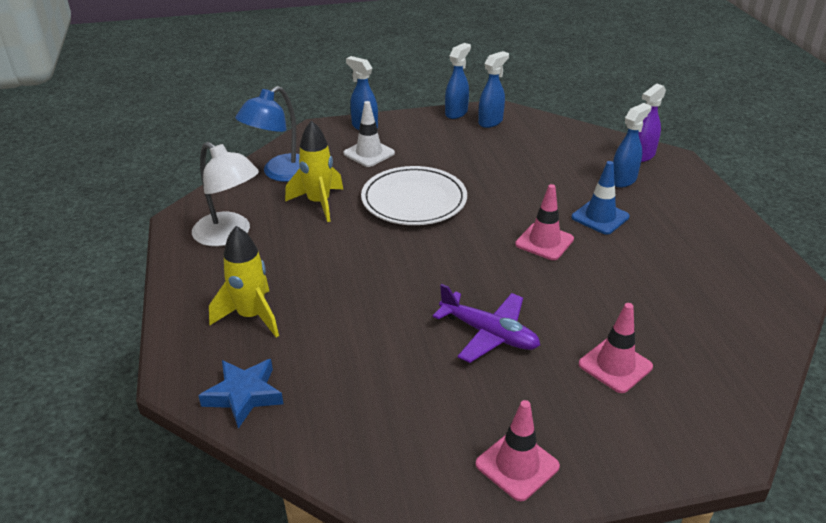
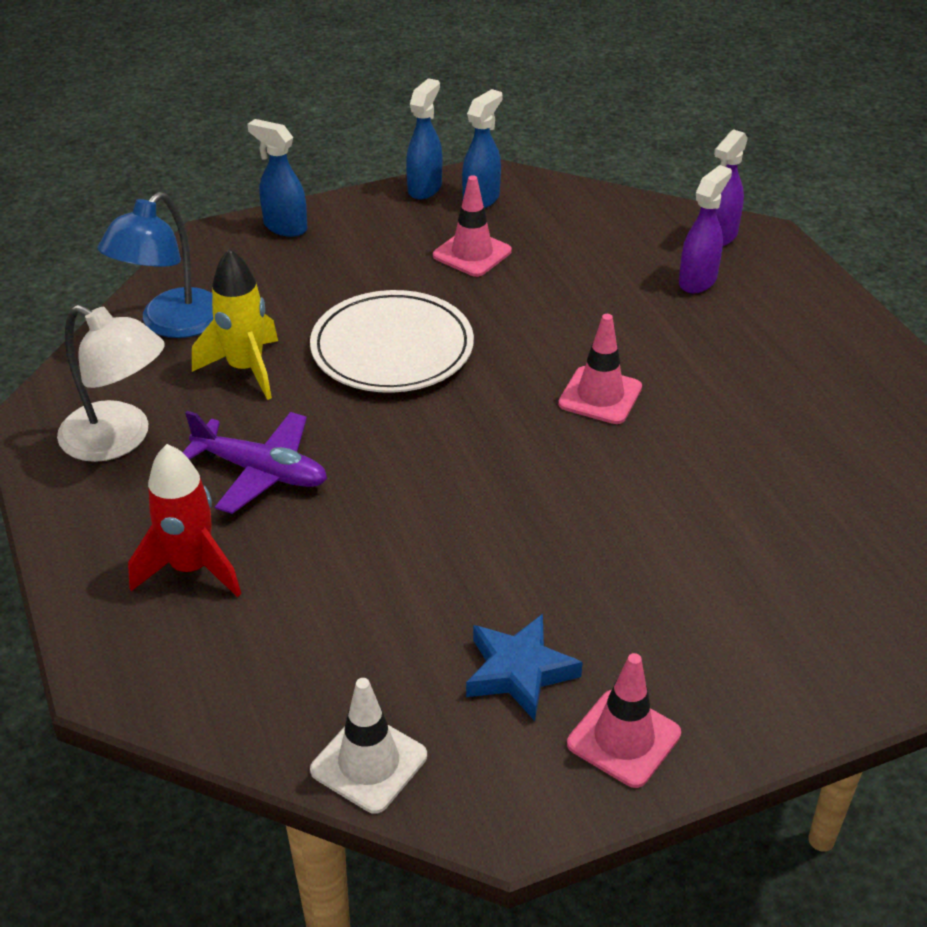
camera: 10 degrees left, 5 degrees up
(244, 395) = (214, 692): blue star -> blue star (519, 672)
(251, 316) = (191, 569): yellow rocket -> red rocket
(369, 153) = (303, 274): white traffic cone -> white traffic cone (369, 763)
(489, 334) = (548, 551): purple plane -> purple plane (261, 472)
(600, 217) = (674, 346): blue traffic cone -> none
(615, 365) = (731, 576): pink traffic cone -> pink traffic cone (472, 253)
(623, 180) = (698, 281): blue spray bottle -> purple spray bottle

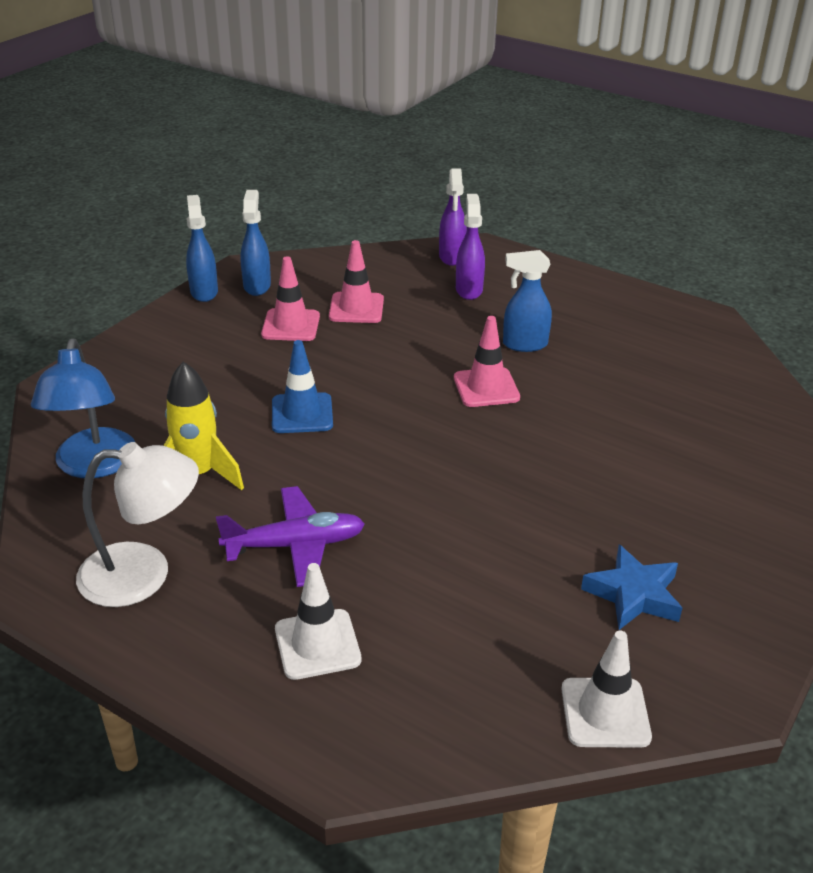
camera: 35 degrees left, 5 degrees down
(191, 569) = (317, 644): red rocket -> white traffic cone
(284, 227) = (116, 357): blue spray bottle -> blue spray bottle (524, 344)
(392, 348) = (302, 413): white plate -> blue traffic cone
(623, 738) = (743, 603): pink traffic cone -> pink traffic cone (356, 308)

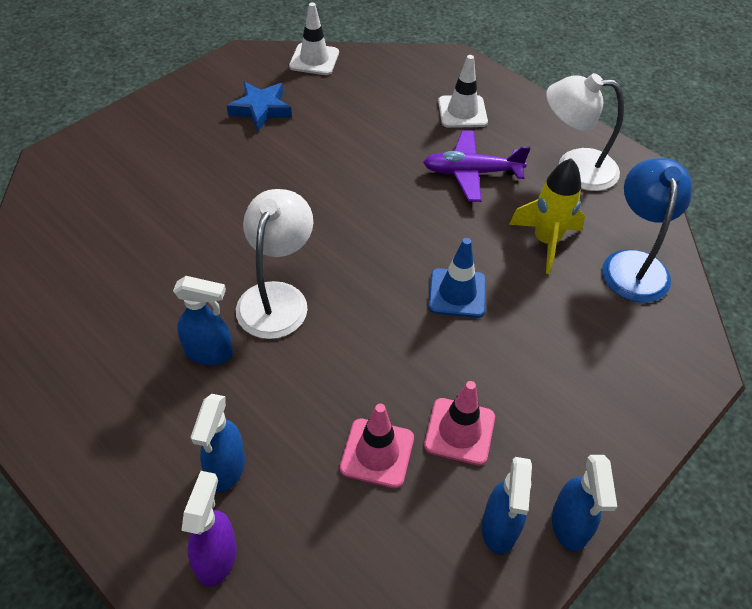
camera: 170 degrees left, 15 degrees up
(469, 290) = (226, 469): purple spray bottle -> blue spray bottle
(486, 388) = (277, 297): pink traffic cone -> white lamp

